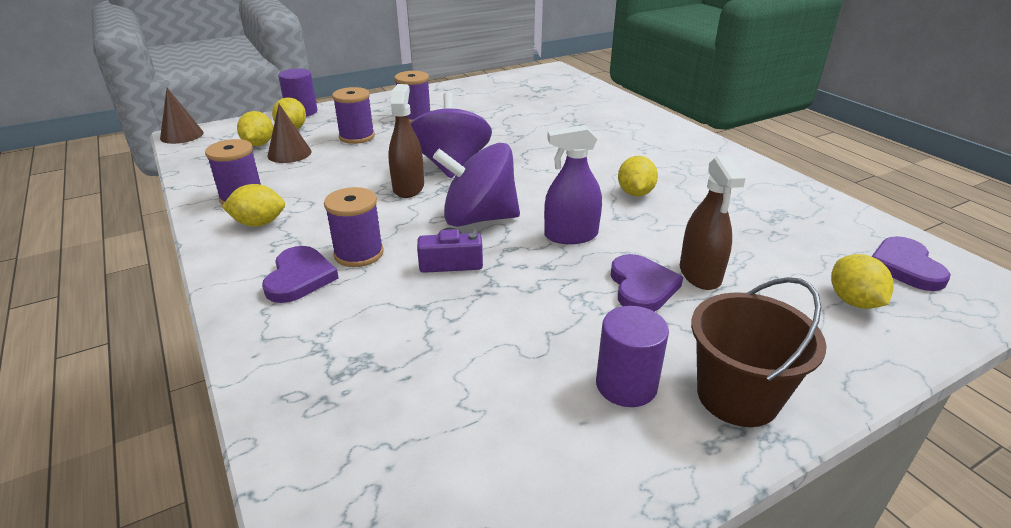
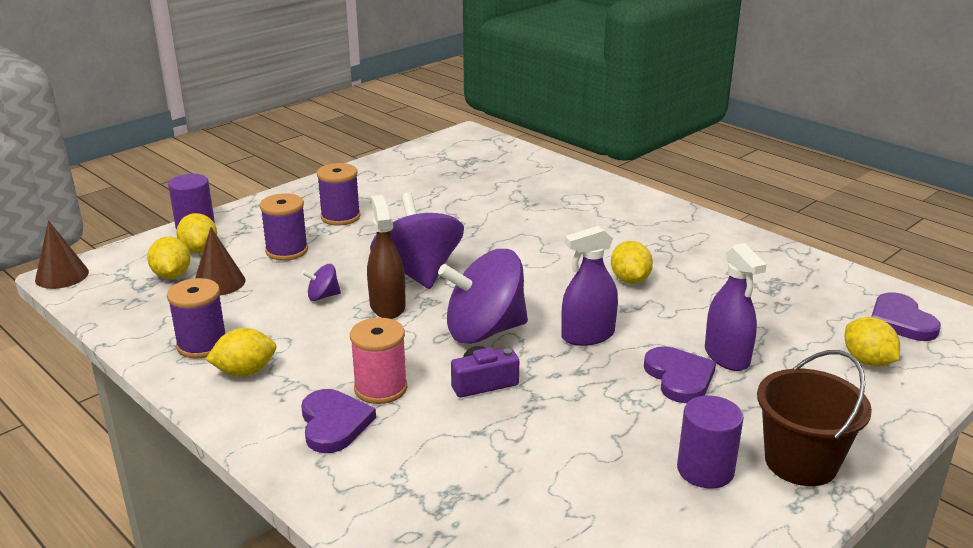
camera: 15 degrees left, 5 degrees down
(359, 254) = (380, 388): purple spool -> pink spool
(361, 173) = (323, 296): none -> purple spinning top
(700, 274) = (726, 356): brown spray bottle -> purple spray bottle

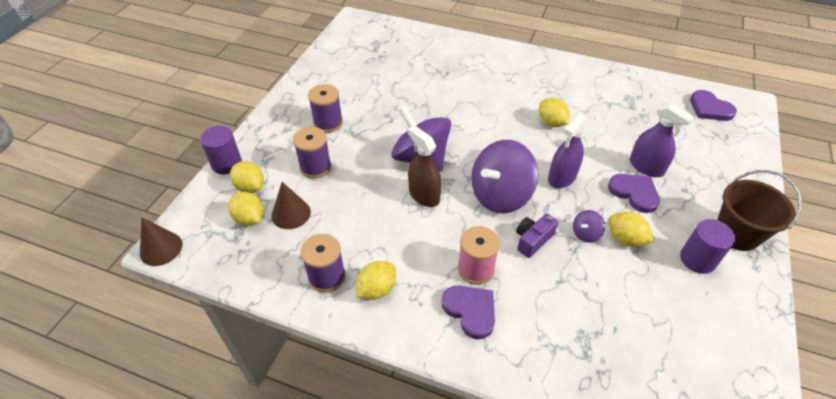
camera: 25 degrees left, 20 degrees up
(323, 296) = (374, 201): purple spinning top -> purple spinning top (585, 233)
(867, 361) = (715, 145): yellow lemon -> yellow lemon (625, 239)

